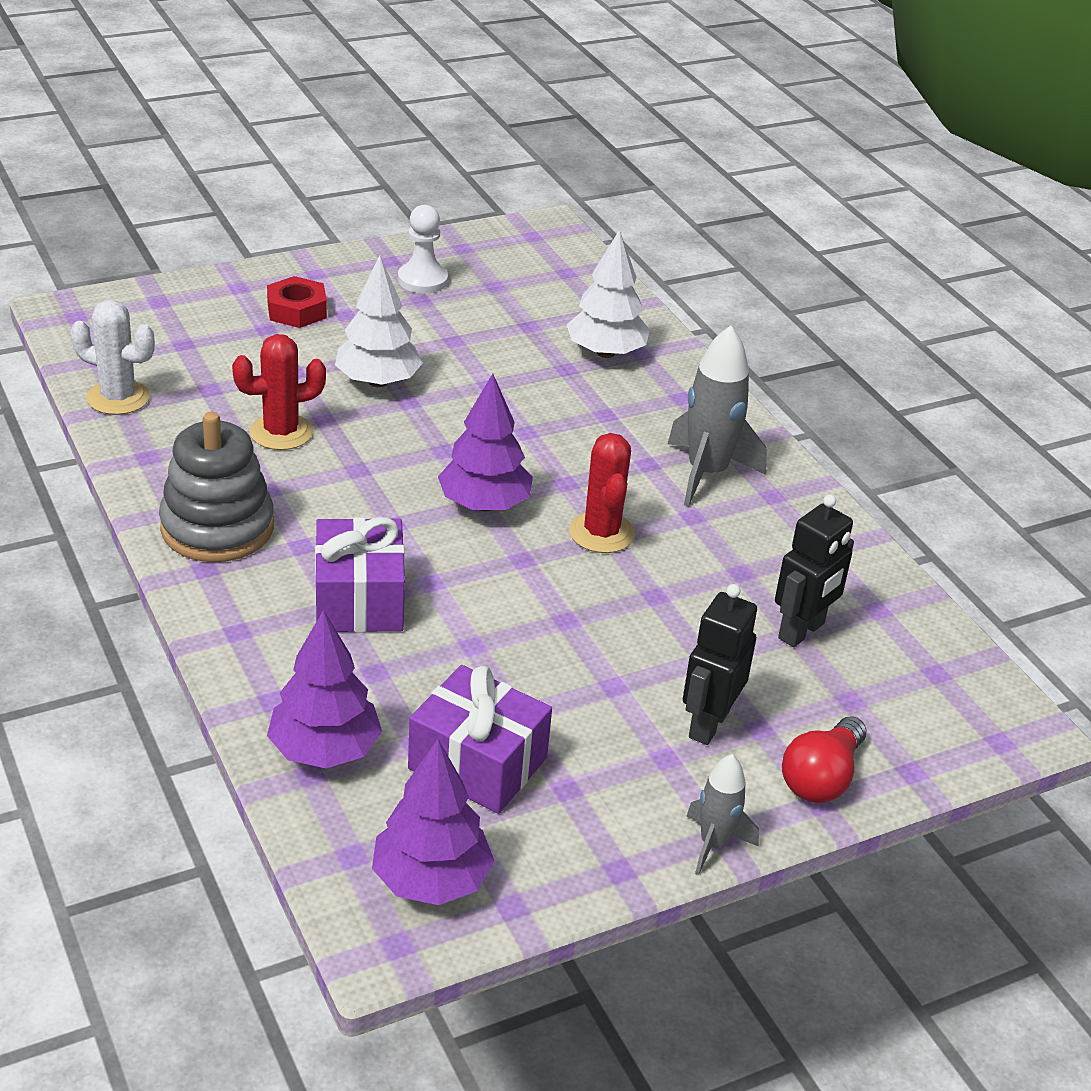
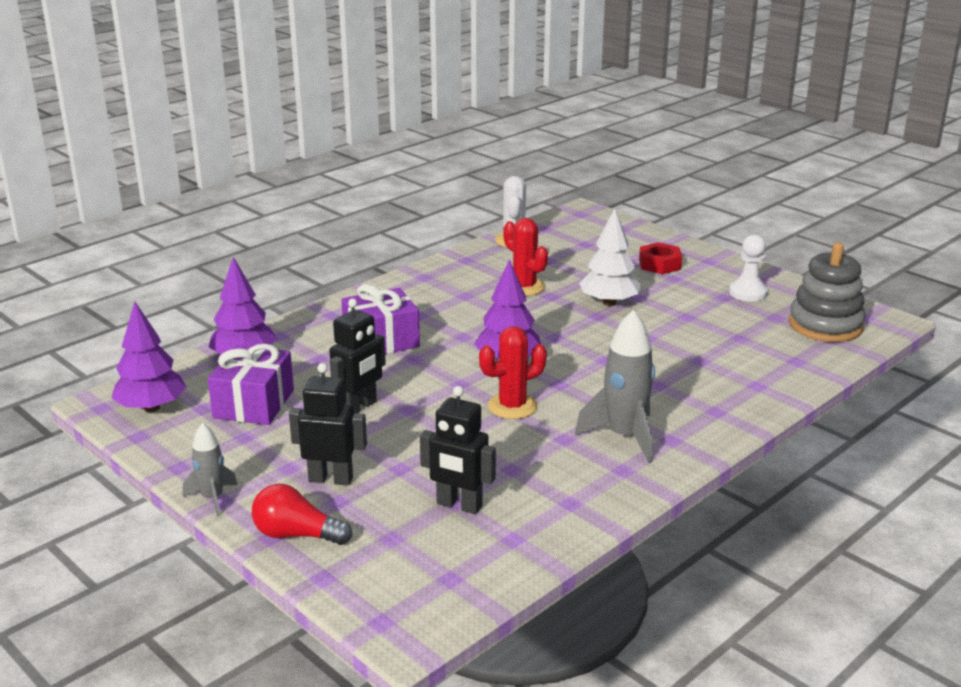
camera: 75 degrees right, 10 degrees down
(217, 528) = (417, 290): grey stacking toy -> grey stacking toy (825, 325)
(539, 662) = (359, 407): none -> black robot
(605, 352) = (740, 371): white tree -> none

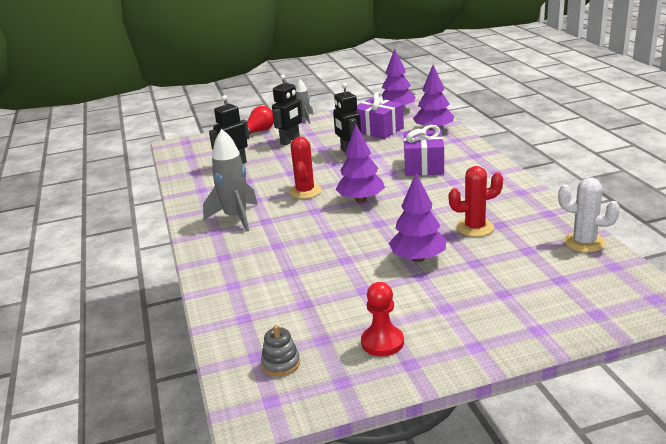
camera: 120 degrees right, 0 degrees up
(609, 302) = (418, 258): white tree -> purple tree
(659, 264) = (483, 309): red nut -> none
(748, 293) = (382, 342): white pawn -> red pawn
(825, 325) = (281, 363): grey stacking toy -> grey stacking toy, size x0.48

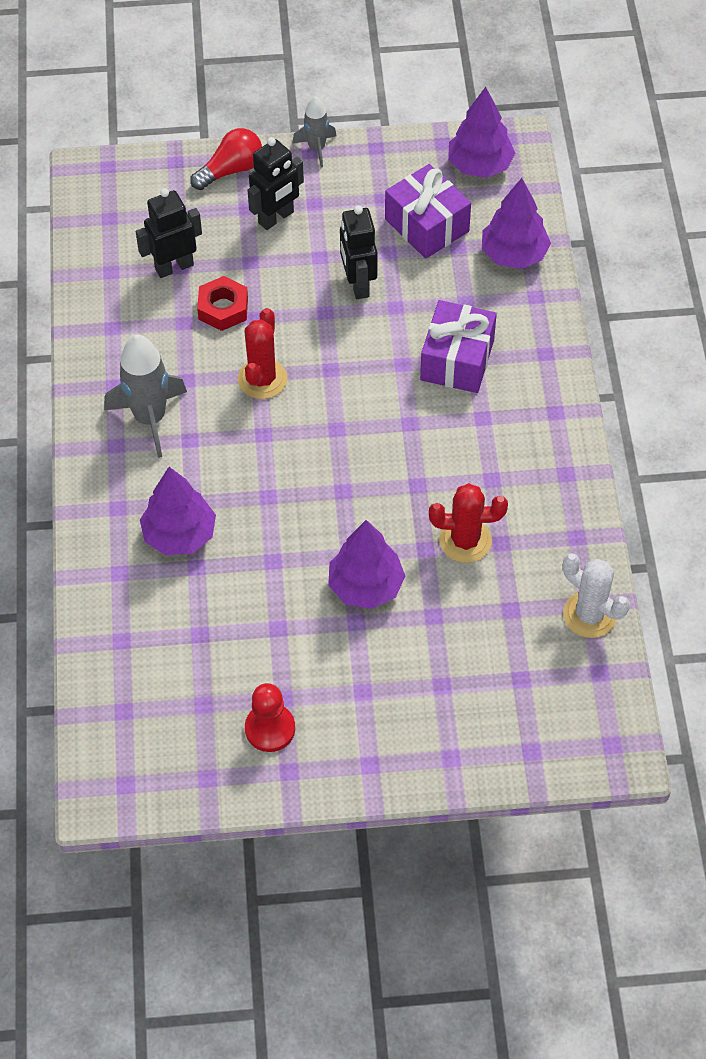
camera: 10 degrees right, 30 degrees up
(270, 172) = (223, 308): none -> red nut
(281, 363) = (148, 731): grey stacking toy -> none
(361, 200) = (335, 426): purple tree -> purple tree (180, 535)

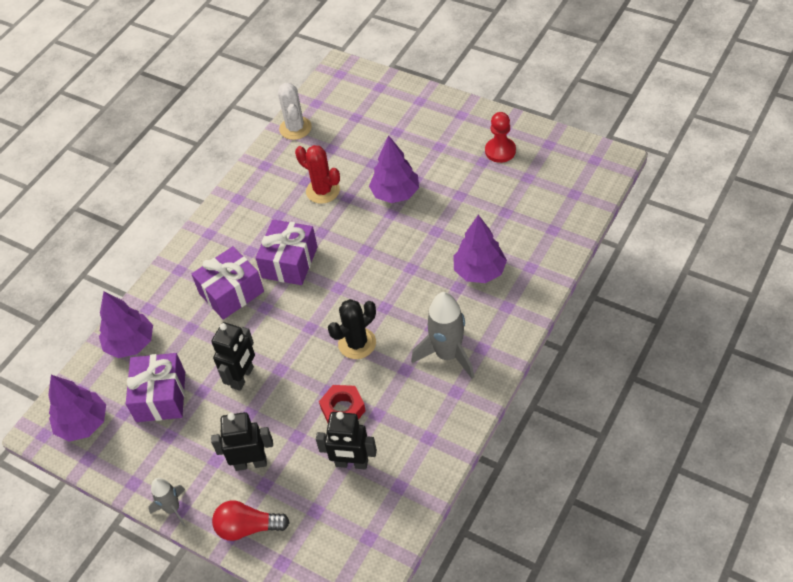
camera: 140 degrees left, 5 degrees down
(262, 379) = (357, 343): red cactus -> black cactus
(422, 428) = (289, 262): none -> purple gift

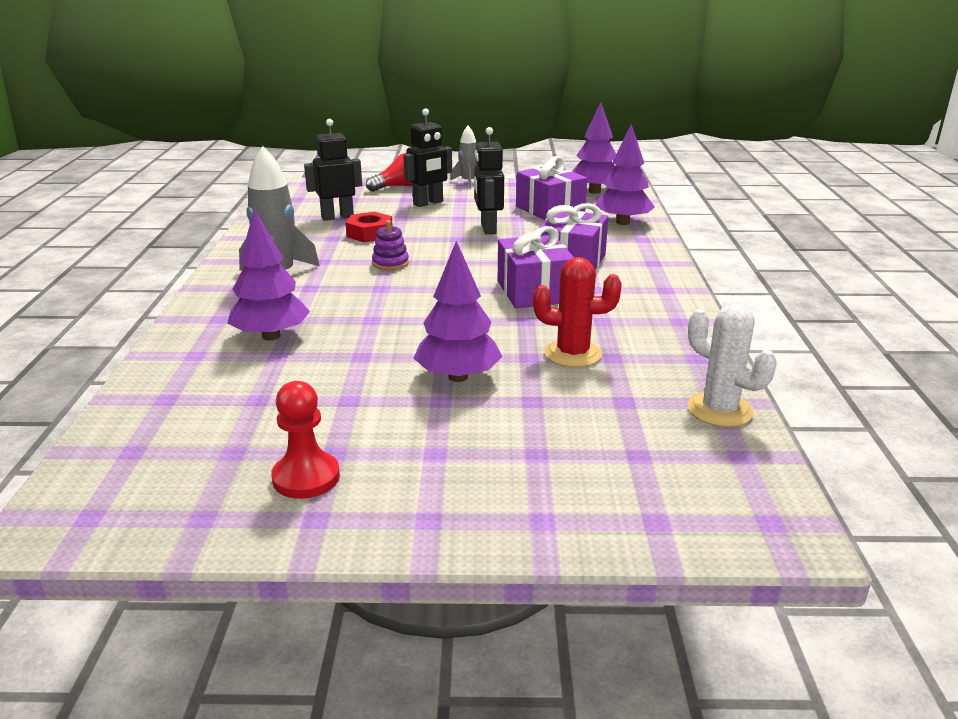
camera: 145 degrees right, 25 degrees down
(357, 343) = (390, 263): black cactus -> purple stacking toy

